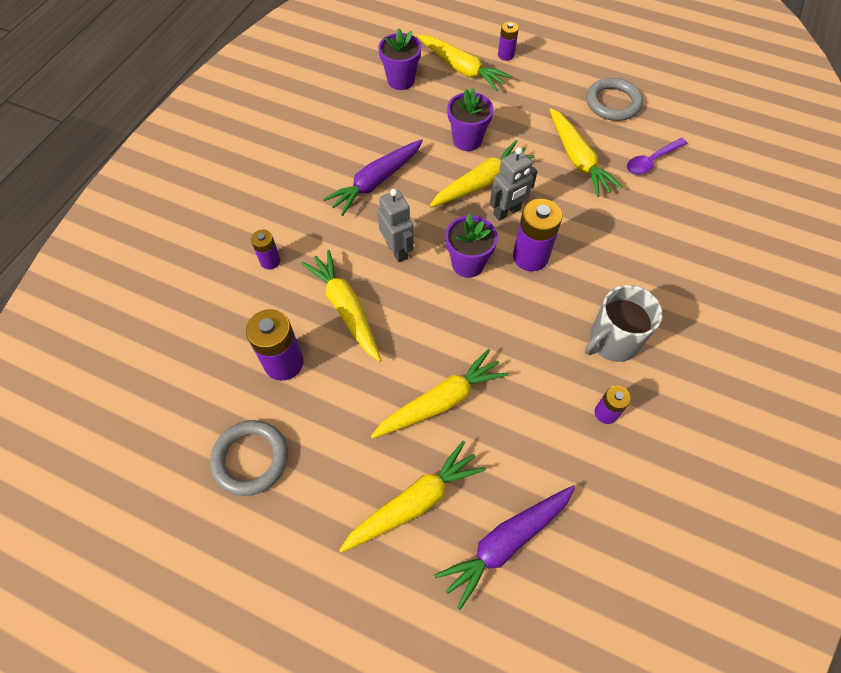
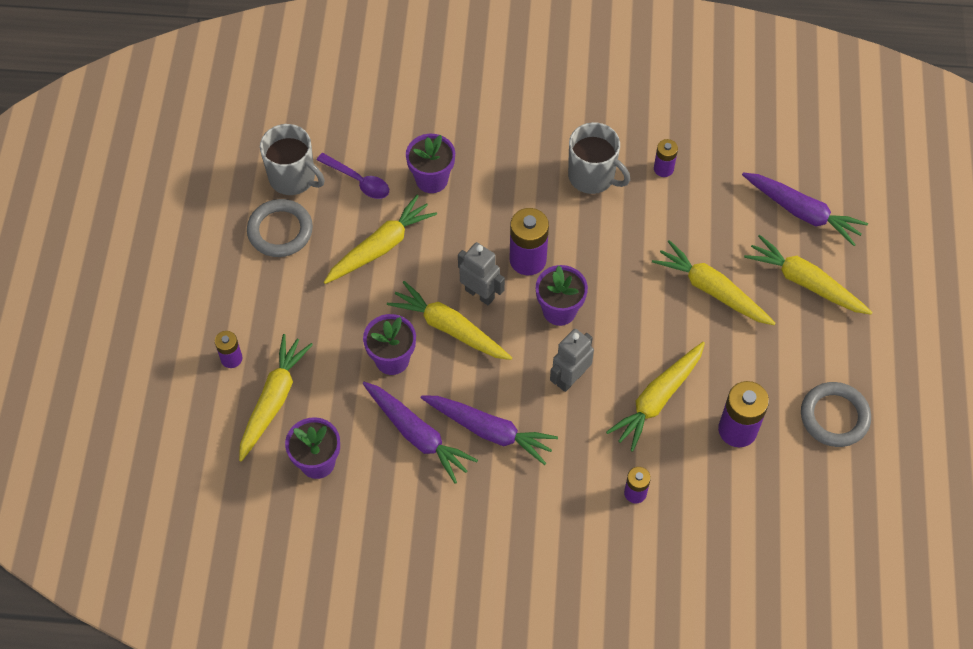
camera: 110 degrees left, 0 degrees up
(395, 138) = (417, 435): none -> purple carrot
(640, 211) = (431, 179): none -> purple flower pot
(664, 121) = (293, 178): none -> grey mug

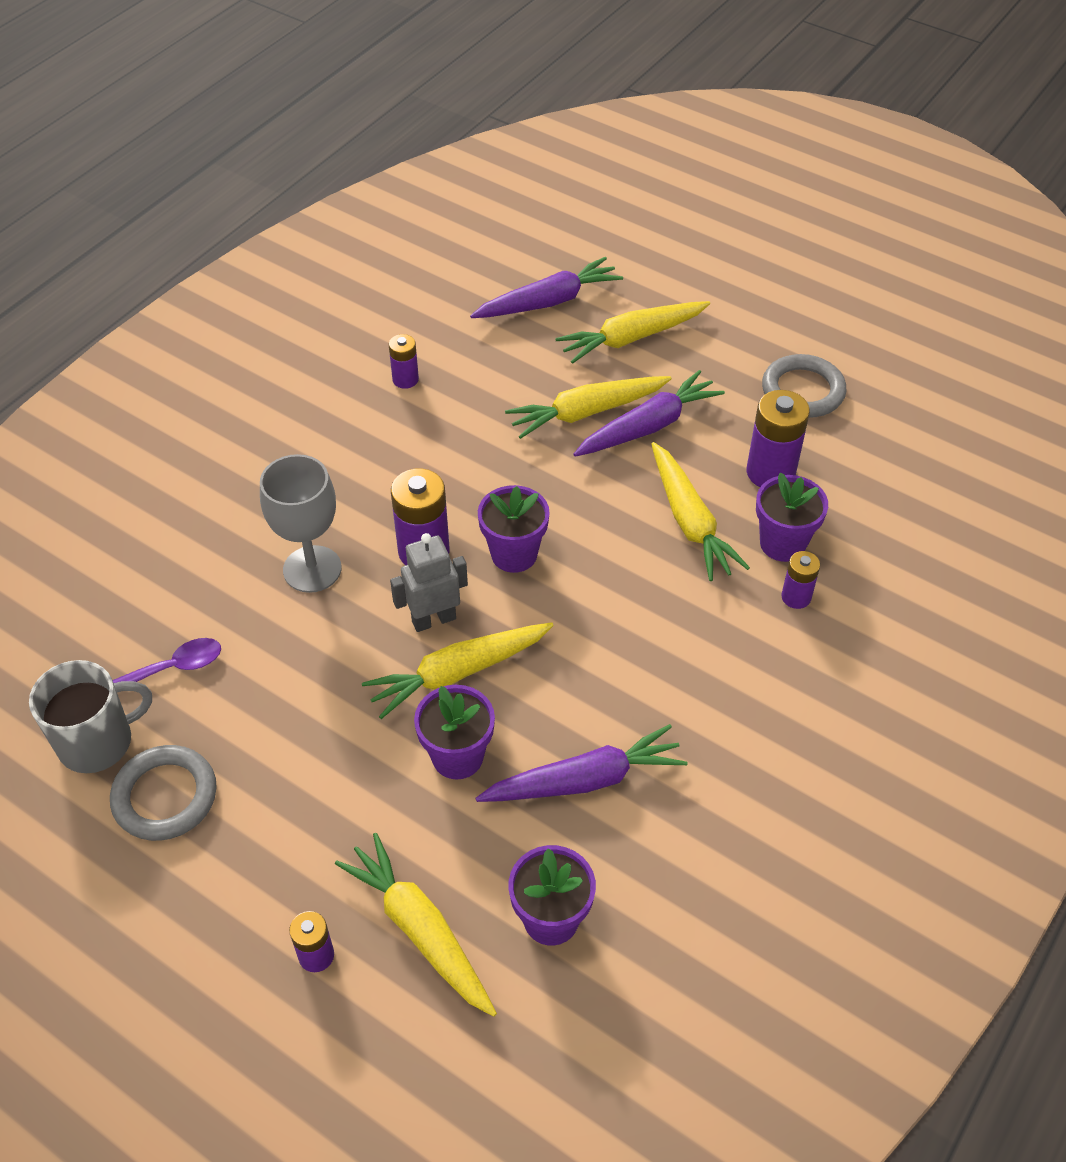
camera: 60 degrees left, 10 degrees down
(380, 247) = (285, 692): yellow carrot -> none
(431, 179) = (235, 592): purple flower pot -> purple flower pot (782, 543)
(474, 208) = (312, 569): none -> grey goblet
(489, 431) = (628, 700): purple carrot -> purple carrot (648, 426)
(570, 378) = (610, 586): grey robot -> none
(592, 176) = (363, 442): grey mug -> none

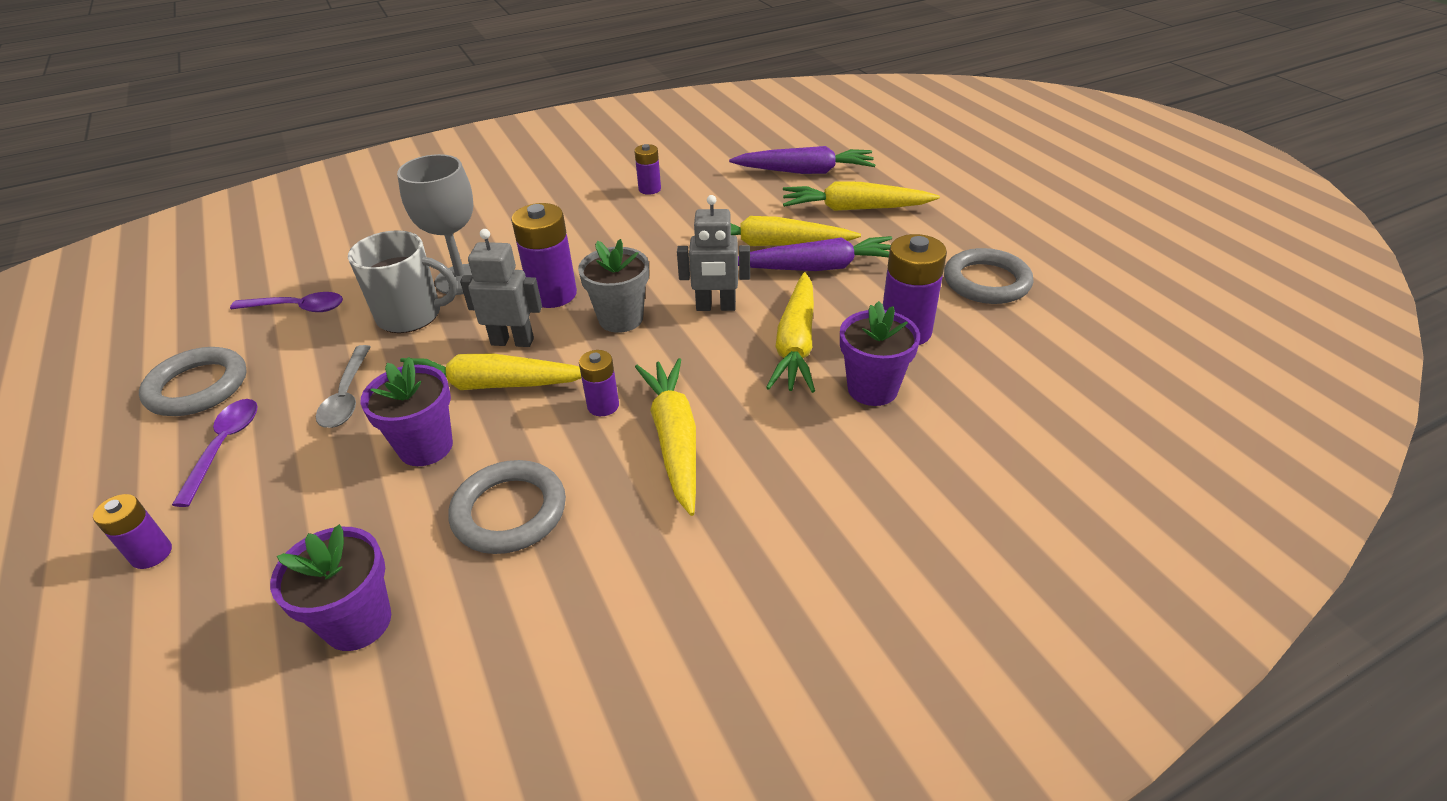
camera: 30 degrees right, 10 degrees down
(98, 742) = (202, 335): grey mug -> grey mug (411, 315)
(267, 839) = (224, 446): none -> purple spoon
(331, 741) = (347, 396): none -> grey spoon
(420, 930) = (246, 575): yellow carrot -> yellow carrot (674, 440)
(514, 554) = (621, 319): purple flower pot -> grey flower pot
(584, 780) = (509, 511): purple carrot -> grey ring
(590, 507) = (715, 307): none -> grey robot
(796, 597) = (850, 437): purple battery -> purple battery (603, 406)

